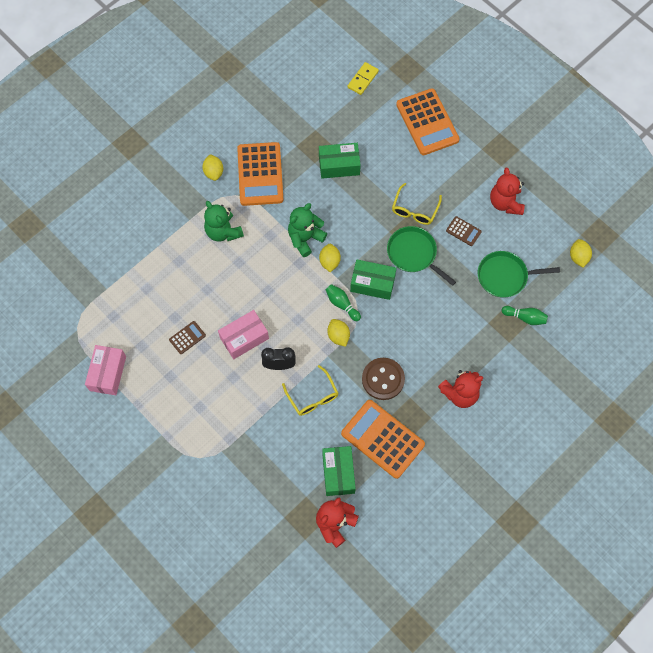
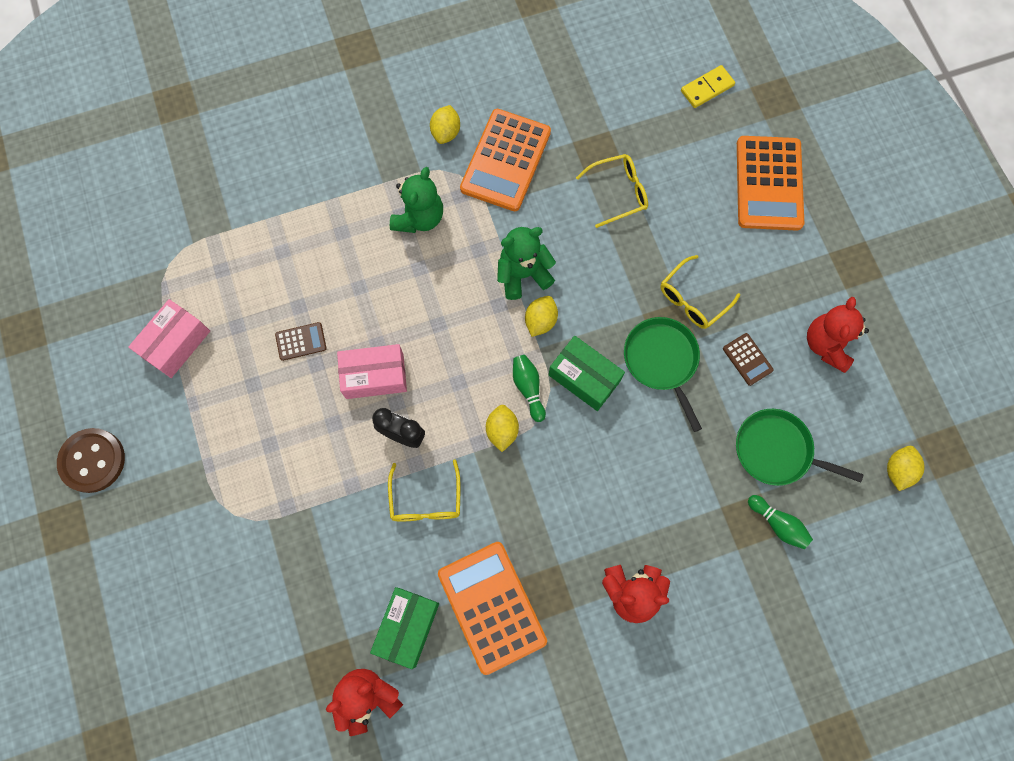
camera: 25 degrees right, 5 degrees up
(223, 231) = (419, 217): green teddy bear -> green teddy bear turned 150 degrees counterclockwise
(339, 165) = (618, 193): green box -> yellow glasses
(383, 379) = (533, 521): brown button -> brown button (92, 461)

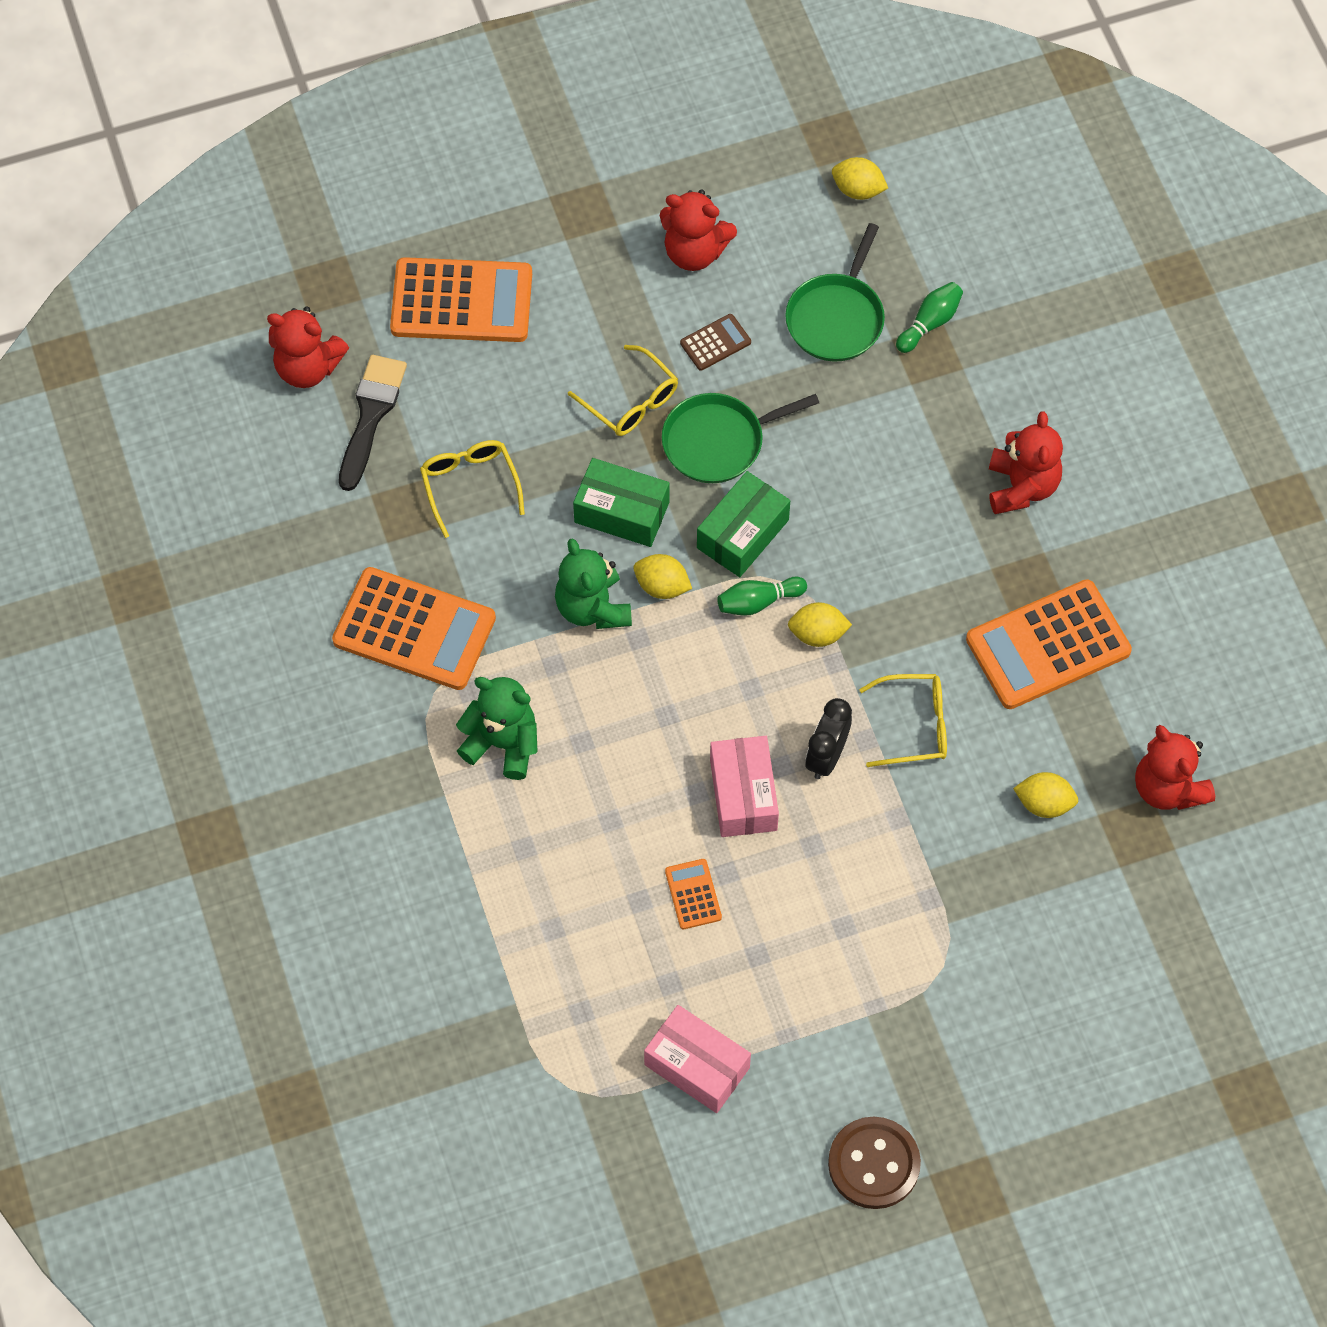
camera: 90 degrees left, 10 degrees down
(301, 341) = (693, 894): brown calculator -> orange calculator
(407, 627) = (1078, 744): green box -> green box (621, 512)
(446, 132) = (364, 710): yellow lemon -> yellow lemon (1044, 803)
(671, 128) = (371, 415): none -> black brush
(707, 88) = (308, 368): yellow domino -> red teddy bear

